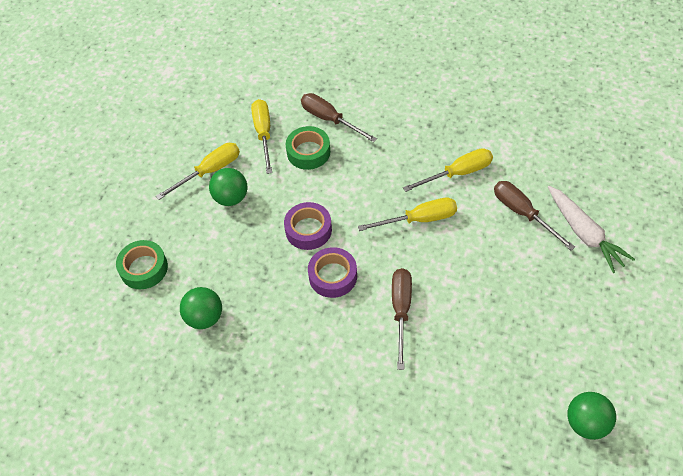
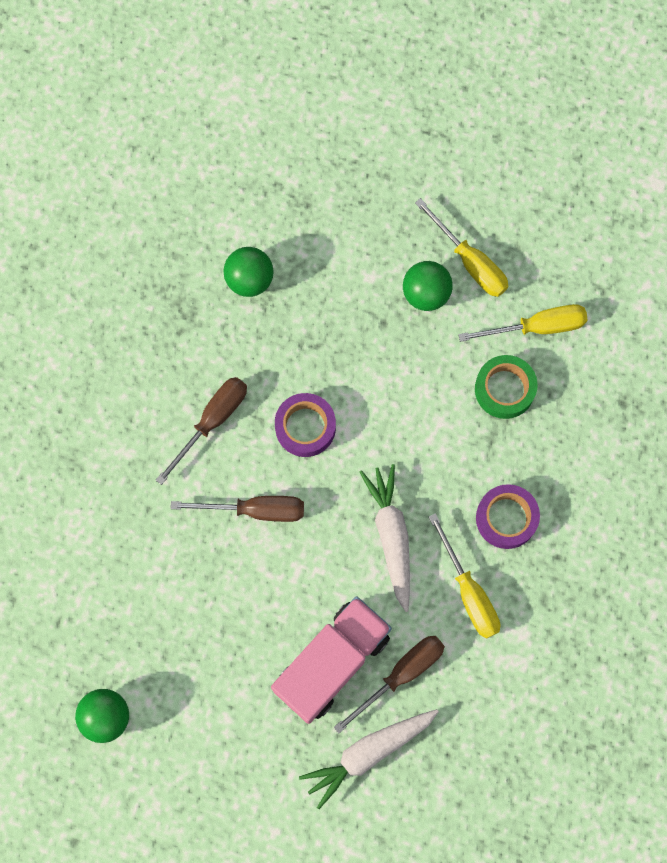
camera: 85 degrees right, 20 degrees up
(144, 268) = (318, 200): green tape -> none
(308, 230) = (375, 394): purple tape -> purple tape (506, 518)
(330, 119) = (565, 416): brown screwdriver -> brown screwdriver (212, 421)
(419, 219) = (391, 537): yellow screwdriver -> white carrot
(519, 257) = (332, 662): none -> pink truck

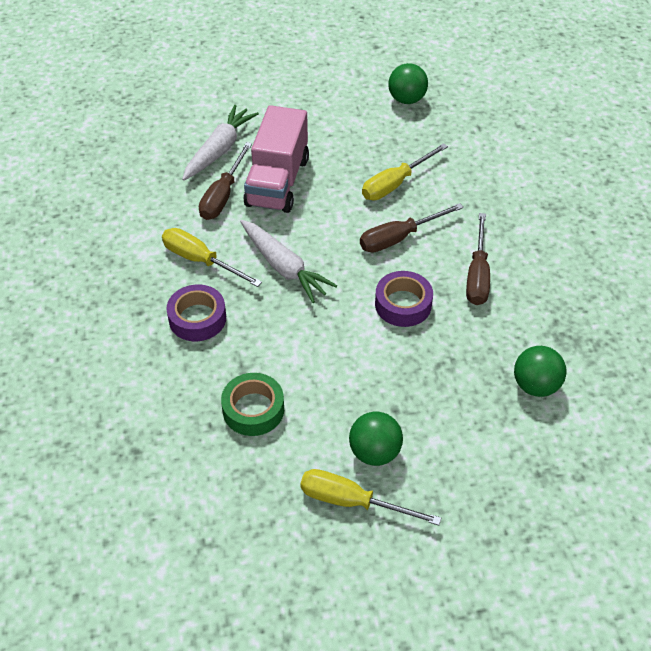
camera: 150 degrees right, 25 degrees down
(537, 327) = (252, 475): yellow screwdriver -> yellow screwdriver (395, 184)

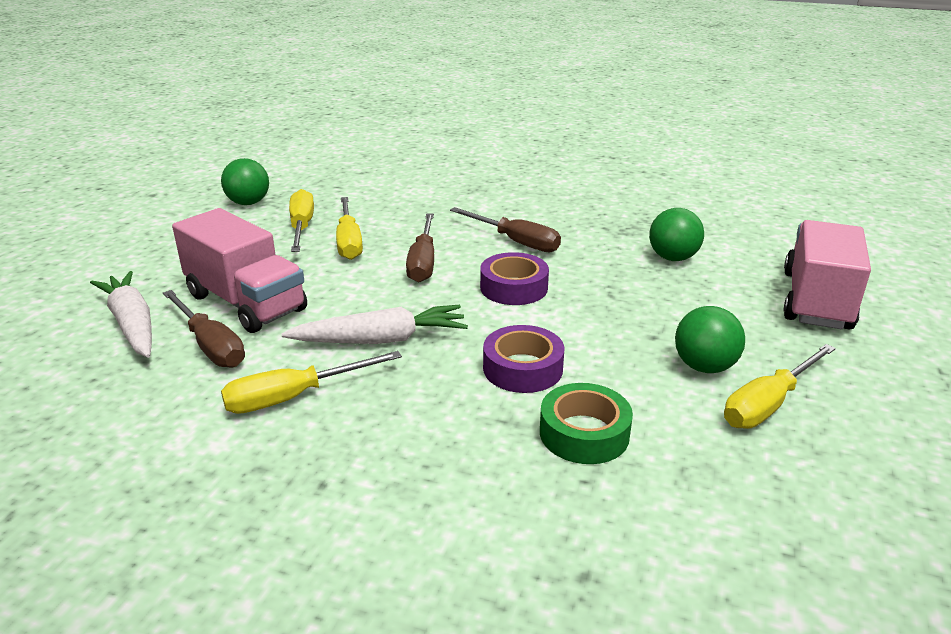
camera: 60 degrees left, 20 degrees down
(197, 318) = (390, 432): purple tape -> purple tape (522, 368)
(395, 147) = (302, 227): none -> yellow screwdriver
(538, 505) = (816, 300): none -> pink truck

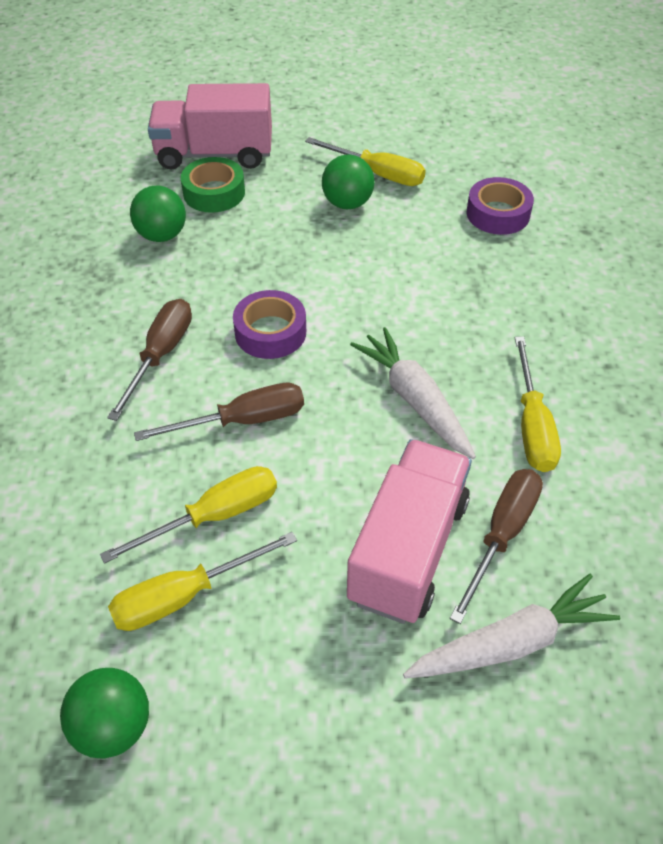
camera: 110 degrees left, 20 degrees up
(132, 324) = (510, 643): white carrot -> white carrot turned 150 degrees counterclockwise
(294, 397) = (532, 425): yellow screwdriver -> yellow screwdriver turned 45 degrees clockwise
(522, 368) = (405, 296): purple tape -> purple tape (498, 214)
(584, 433) = (465, 250): green tape -> green tape (214, 193)

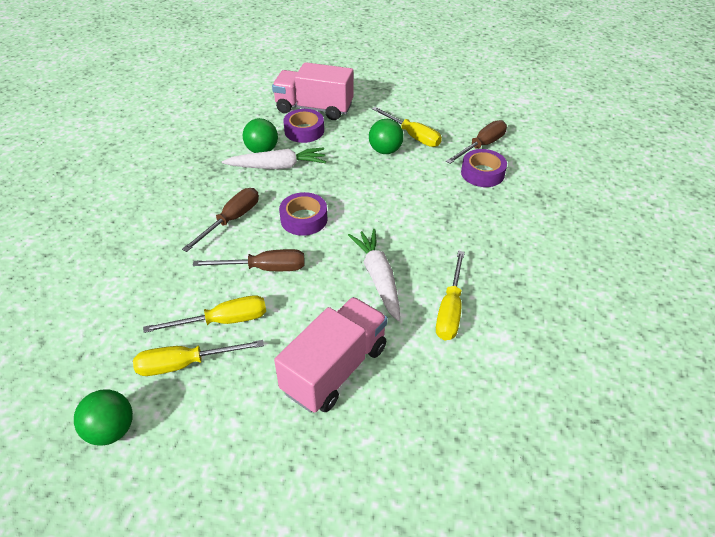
camera: 15 degrees right, 5 degrees down
(214, 193) = (304, 131): green tape -> purple tape
(502, 535) = (400, 374): brown screwdriver -> brown screwdriver (482, 146)
(510, 643) = (377, 443): white carrot -> white carrot (277, 166)

